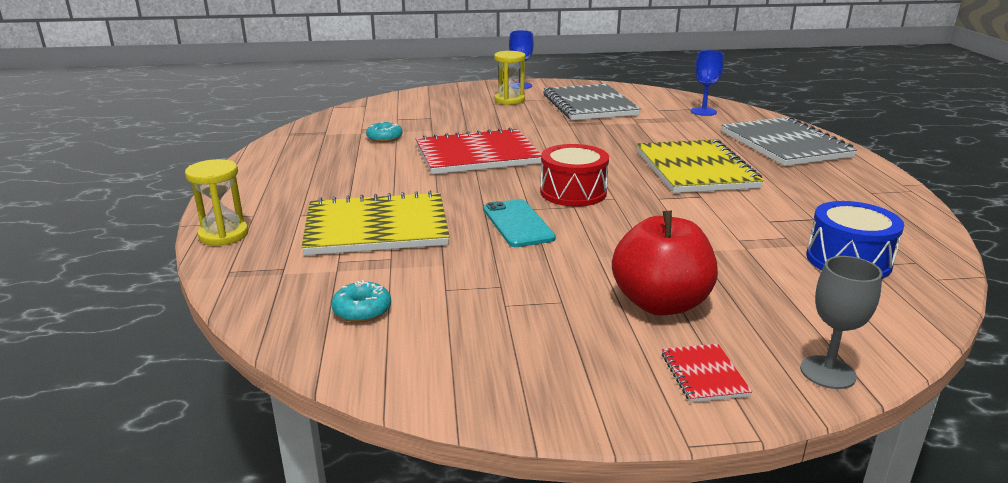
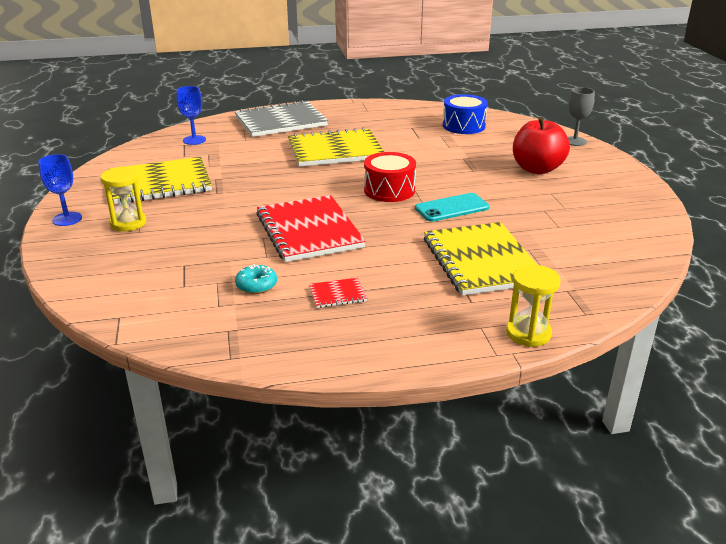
camera: 95 degrees left, 5 degrees up
(362, 310) = (601, 250): turquoise donut -> none
(589, 105) = (160, 183): grey notebook -> yellow notebook
(704, 375) = (595, 163): red notebook -> red notebook (337, 294)

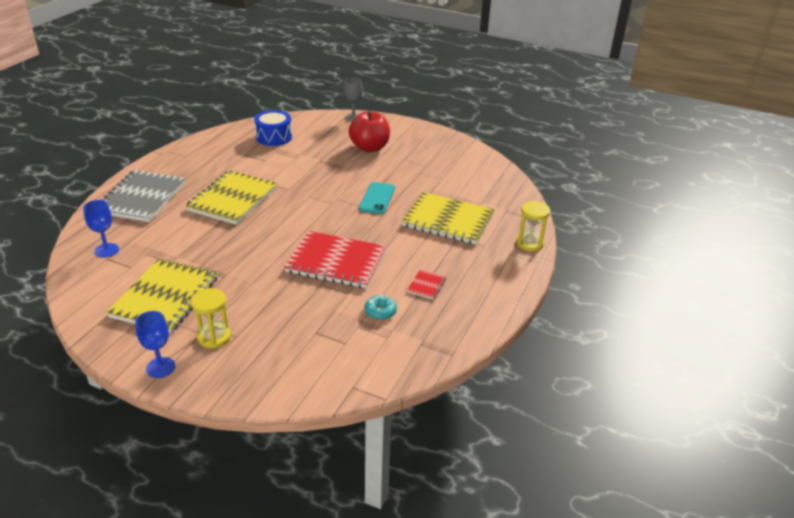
camera: 55 degrees left, 5 degrees up
(389, 190) = (323, 207): red drum -> none

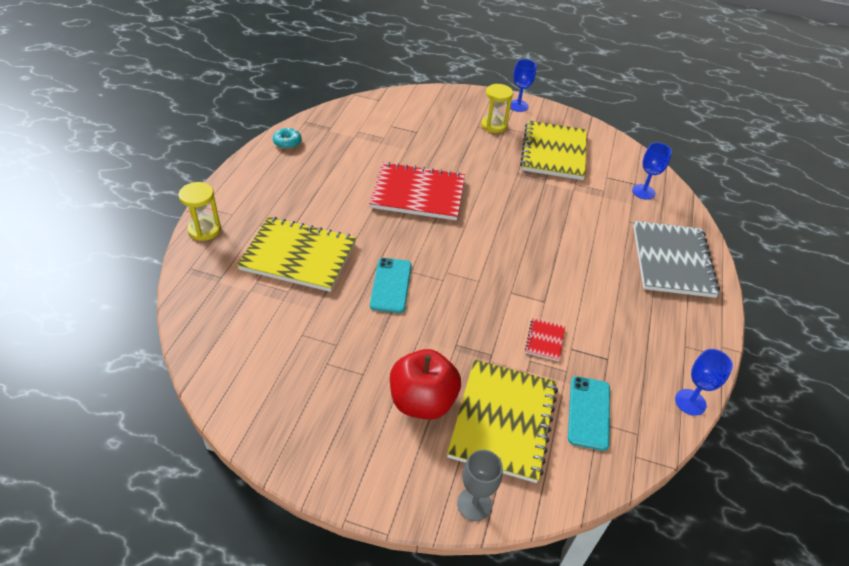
camera: 170 degrees right, 10 degrees up
(209, 136) = (690, 402): none -> blue goblet
(232, 199) = (568, 268): yellow notebook -> yellow notebook (503, 421)
(274, 137) = (589, 412): blue drum -> turquoise phone
(380, 312) = (366, 149): turquoise donut -> turquoise donut (287, 142)
(426, 285) = (325, 175): red notebook -> red notebook (545, 340)

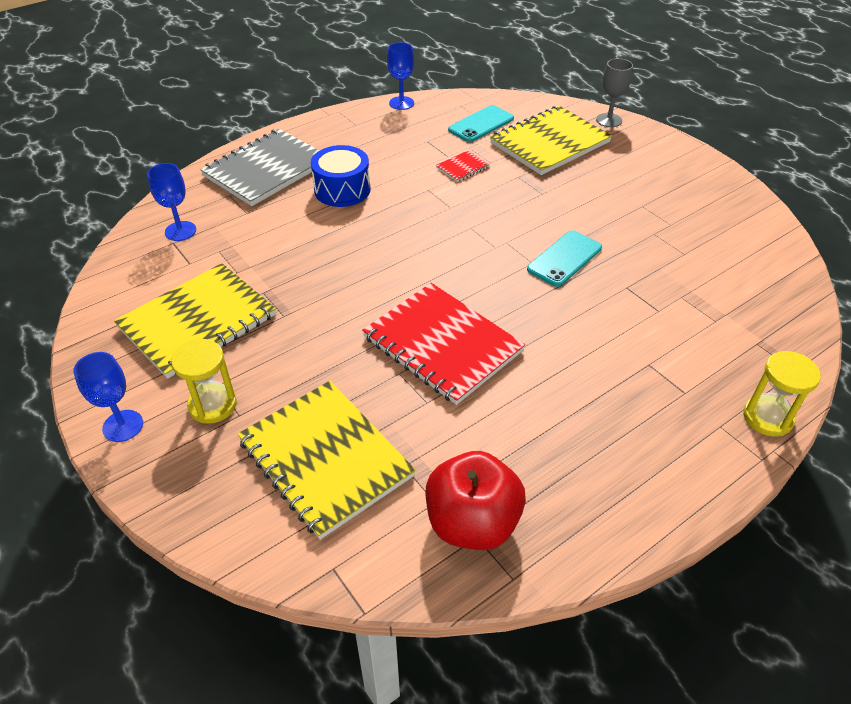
camera: 140 degrees left, 0 degrees up
(287, 142) = (575, 536): turquoise donut -> none
(298, 256) = (651, 329): yellow notebook -> yellow notebook (325, 459)
(422, 401) = (603, 173): red apple -> red apple (472, 523)
(600, 269) = (342, 190): none -> blue drum

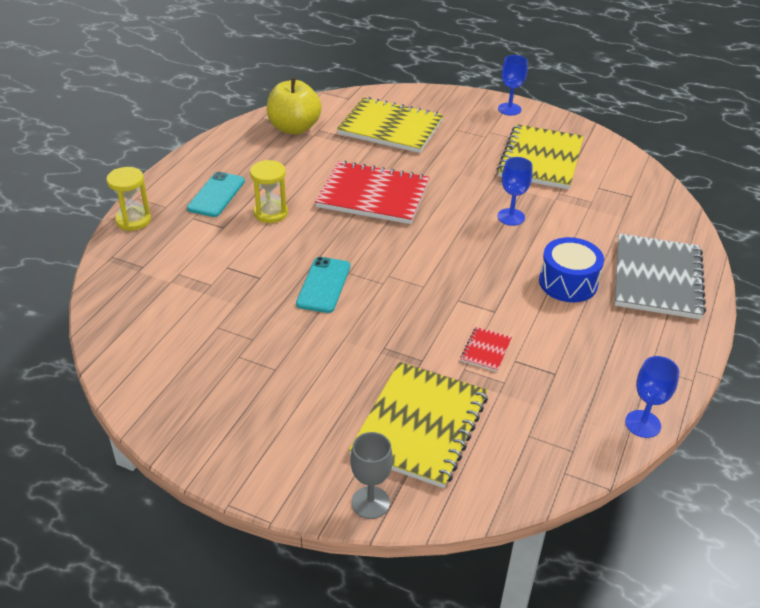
camera: 150 degrees right, 5 degrees down
(180, 231) = (639, 205): blue goblet -> blue goblet (511, 217)
(212, 405) = (476, 129): yellow hourglass -> yellow hourglass (271, 213)
(472, 523) = (294, 128): red apple -> yellow apple
(481, 124) = (520, 425): turquoise phone -> turquoise phone (216, 195)

